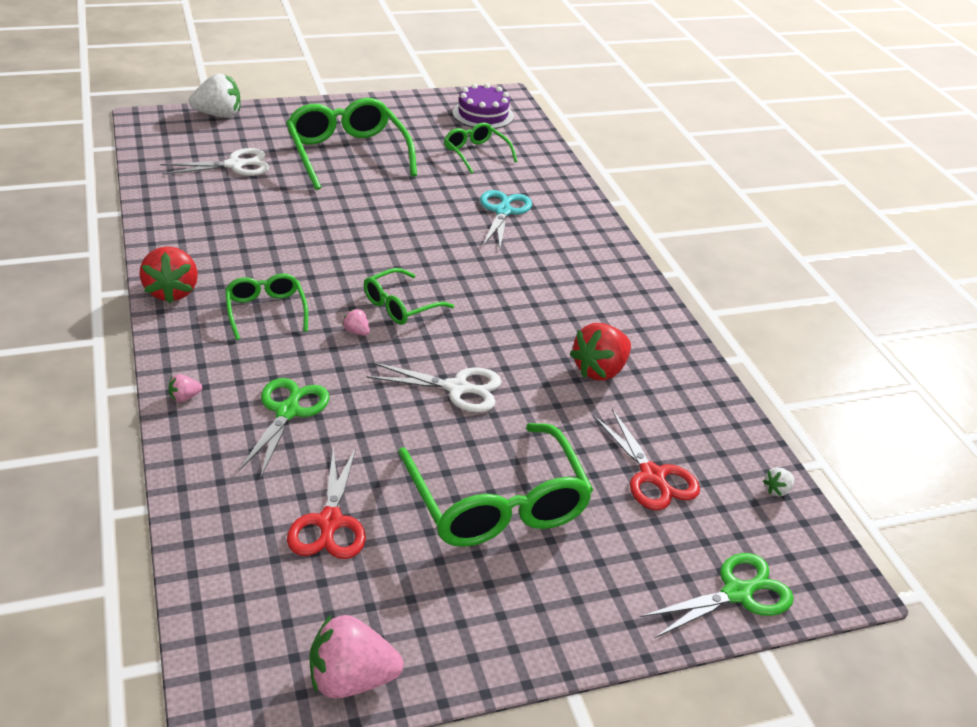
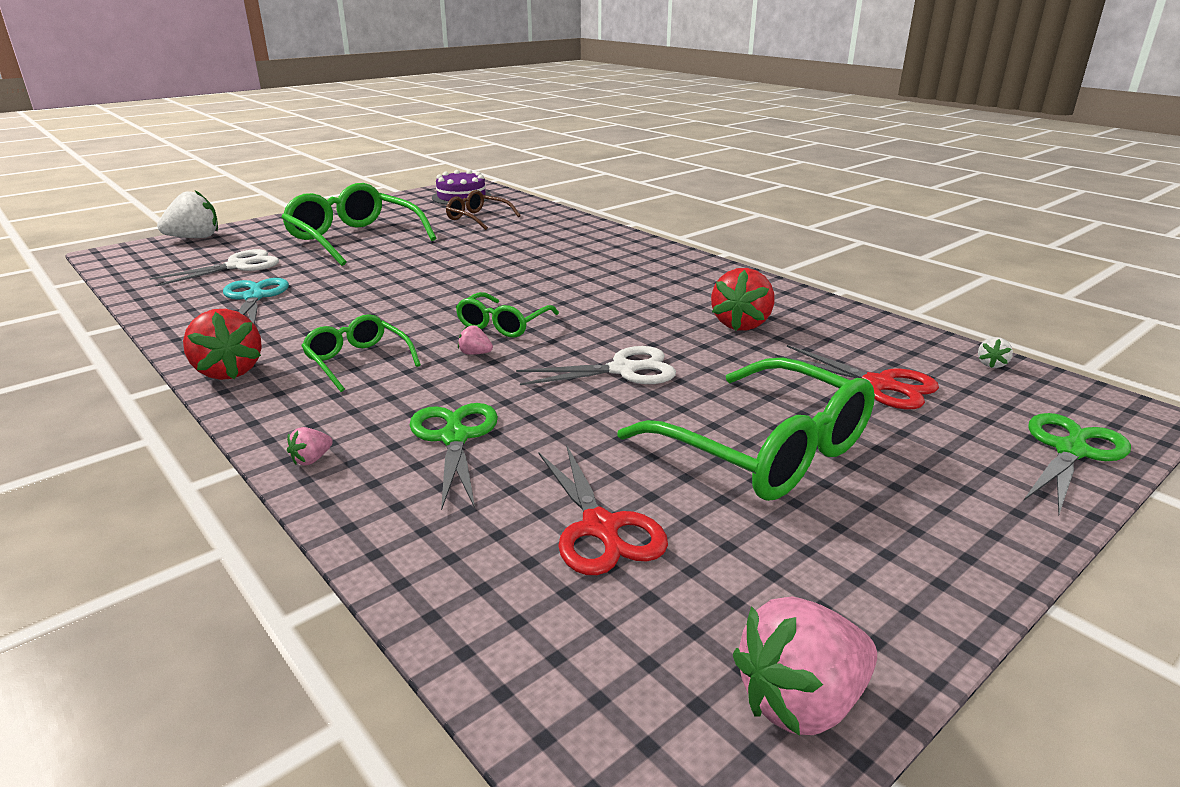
camera: 20 degrees left, 10 degrees down
(475, 153) = (477, 218): green glasses -> brown glasses
(503, 212) = (539, 246): turquoise scissors -> turquoise scissors (254, 297)

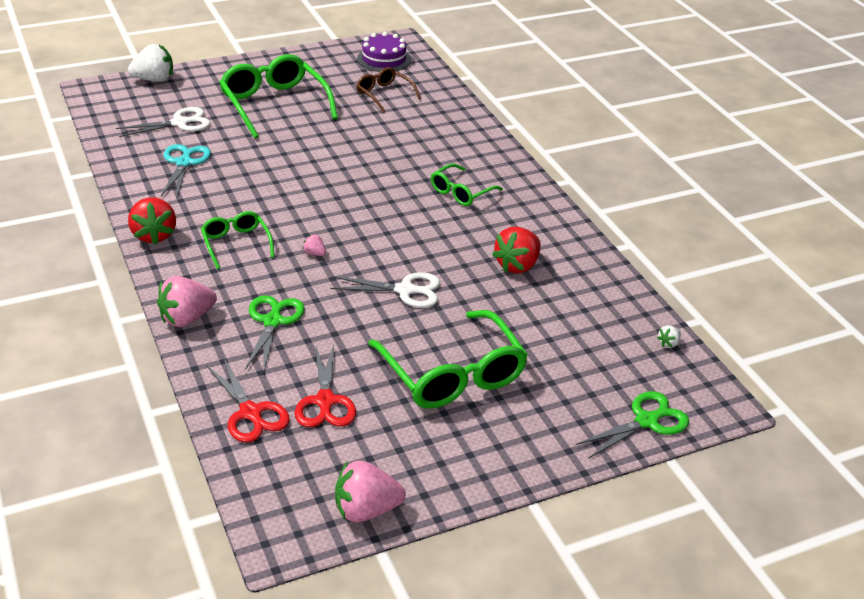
camera: 15 degrees right, 10 degrees up
(312, 459) = (187, 318): pink strawberry -> pink strawberry, size x2.21
(502, 325) = (345, 229): green glasses -> green glasses (460, 193)
(879, 384) = (570, 342): red scissors -> red scissors (250, 413)

